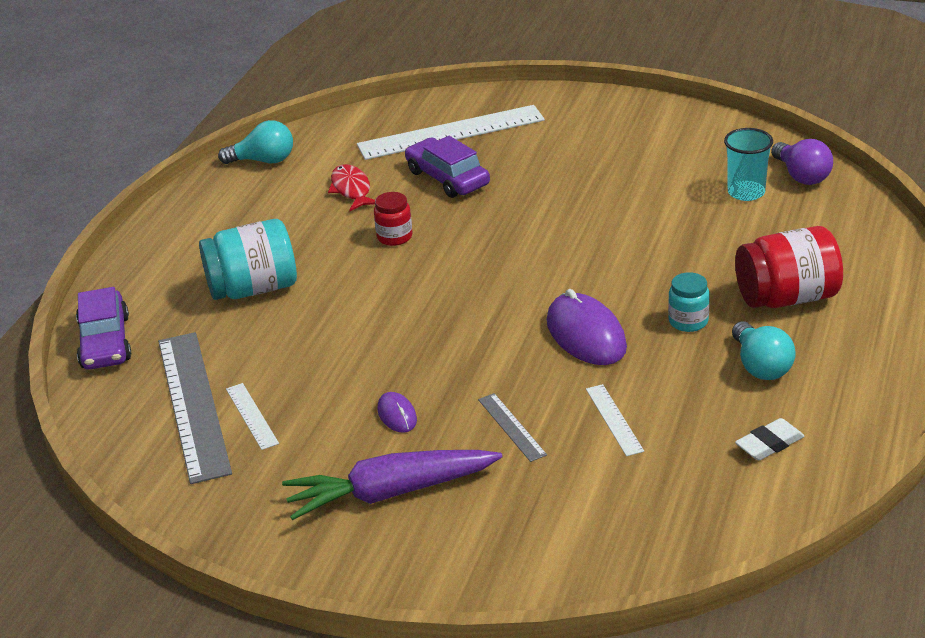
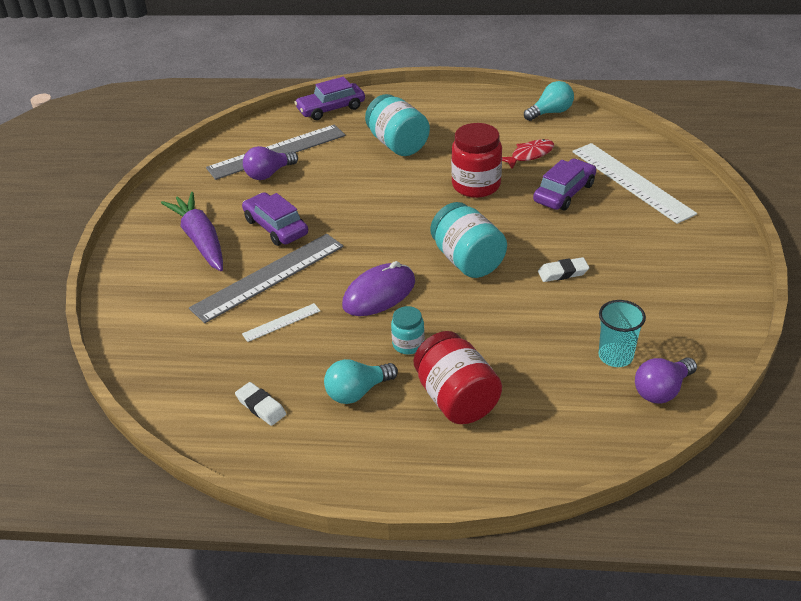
camera: 75 degrees right, 5 degrees up
(252, 416) = (269, 174): white ruler -> purple light bulb
(263, 161) = (550, 112): turquoise light bulb -> turquoise light bulb turned 105 degrees counterclockwise
(394, 237) = (476, 185): red jar -> red jar, size x1.84
(397, 415) = (276, 227): purple mouse -> purple car
(511, 427) = (268, 276): grey ruler -> grey ruler, size x2.21
(548, 262) = (467, 260): none -> turquoise jar
(599, 202) = (563, 273): none -> white eraser

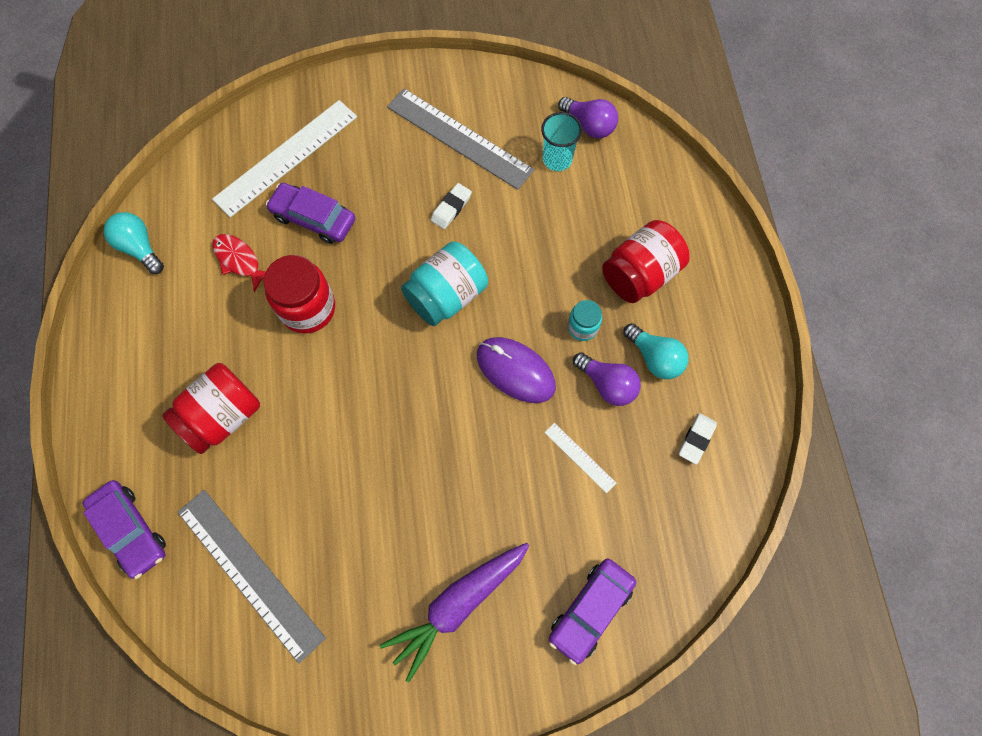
camera: 105 degrees left, 30 degrees up
(268, 276) = (510, 496): grey ruler -> grey ruler (459, 138)
(269, 174) = (305, 566): purple light bulb -> purple light bulb (607, 384)
(276, 227) = (419, 518): purple car -> purple car (590, 610)
(397, 144) = (223, 416): turquoise jar -> red jar
(563, 273) = (451, 208): white eraser -> white eraser turned 60 degrees clockwise

